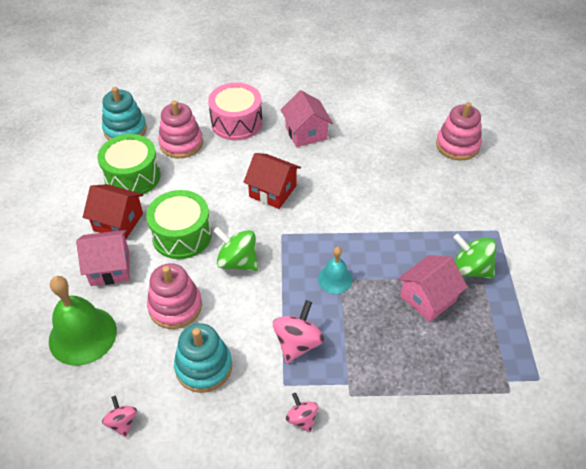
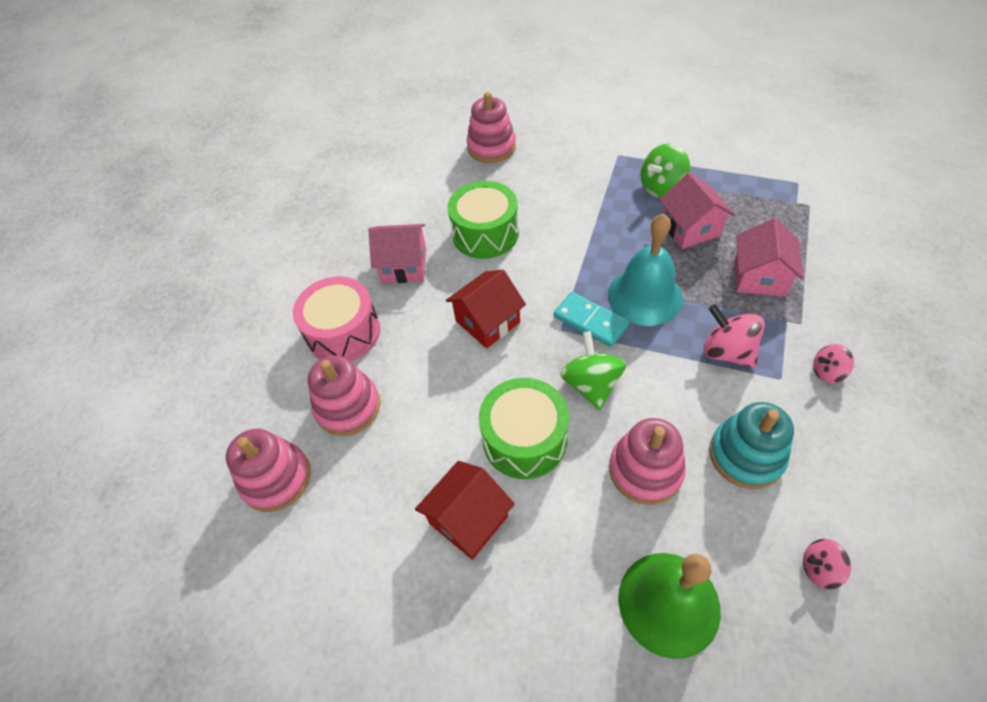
camera: 65 degrees left, 5 degrees up
(110, 267) = (553, 545): pink house -> pink house (759, 277)
(125, 130) = (276, 478): turquoise stacking toy -> pink stacking toy
(132, 177) = (384, 484): green drum -> green drum (485, 234)
(237, 262) = (591, 384): green spinning top -> green spinning top turned 120 degrees clockwise
(295, 249) = (590, 321): none -> turquoise domino
(335, 279) = (645, 296): turquoise bell -> turquoise bell, size x1.81

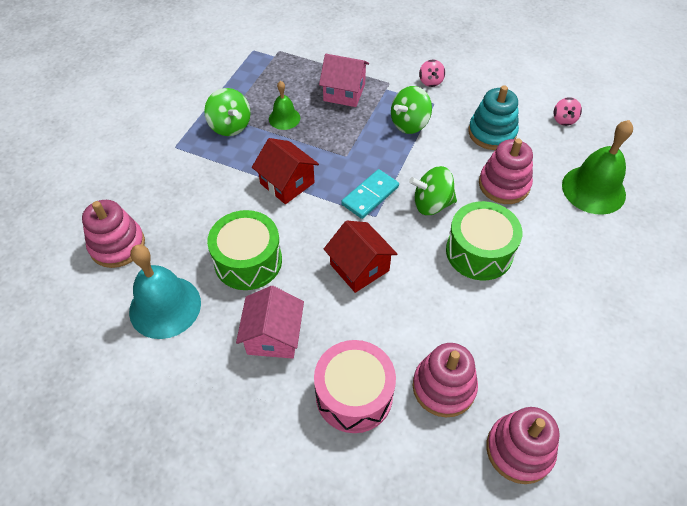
camera: 90 degrees left, 0 degrees up
(468, 519) = (548, 294): red house -> red house (287, 183)
(645, 296) = (350, 158): turquoise bell -> turquoise bell (165, 307)
(690, 228) = (284, 118): pink house -> green bell
(727, 352) = (409, 124): pink spinning top -> green spinning top

